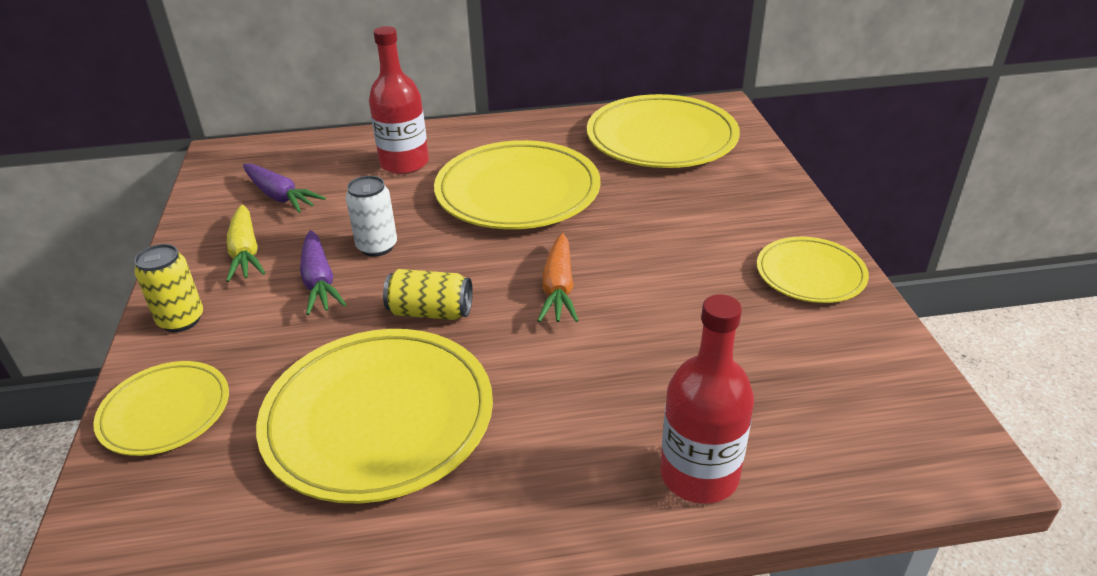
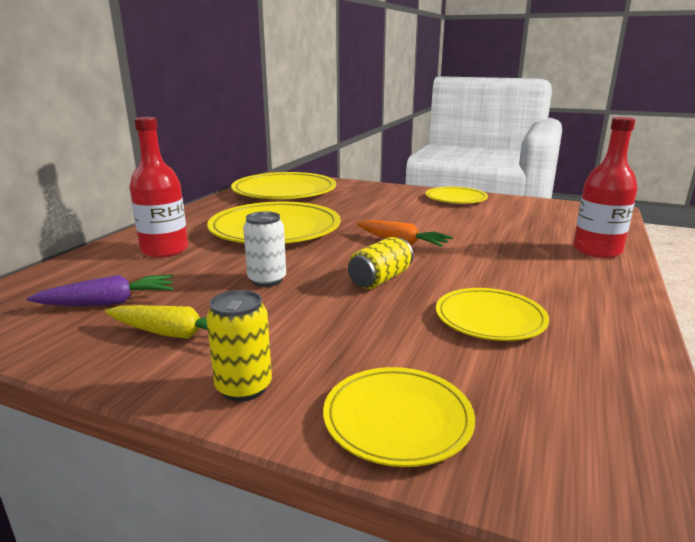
camera: 60 degrees left, 15 degrees down
(319, 282) = (281, 309): purple carrot -> none
(379, 418) = (490, 319): yellow plate -> yellow plate, size x0.56

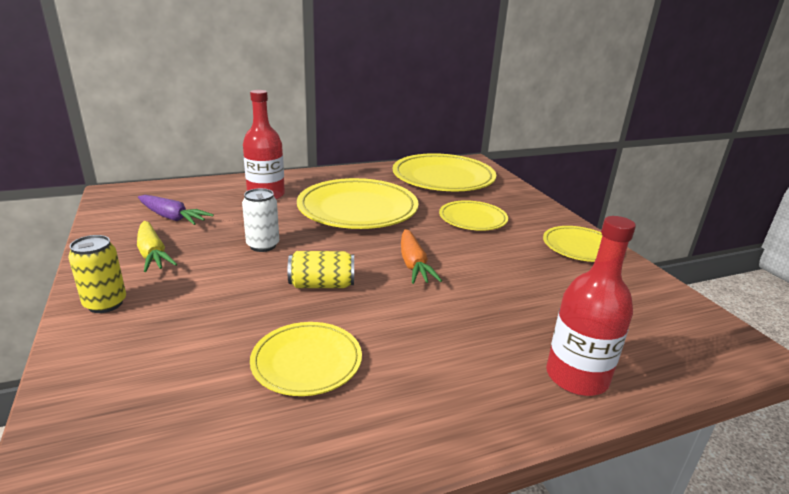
camera: 45 degrees right, 5 degrees up
(397, 419) = (105, 375): yellow plate -> yellow plate (472, 219)

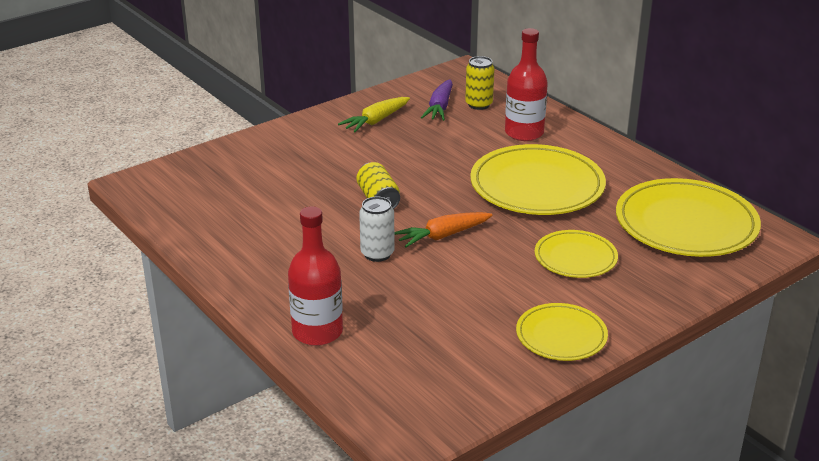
camera: 75 degrees right, 5 degrees up
(105, 304) = (304, 129): yellow can -> yellow can (479, 104)
(263, 245) = (422, 159): white can -> white can (377, 254)
(307, 362) = (280, 215): yellow plate -> none

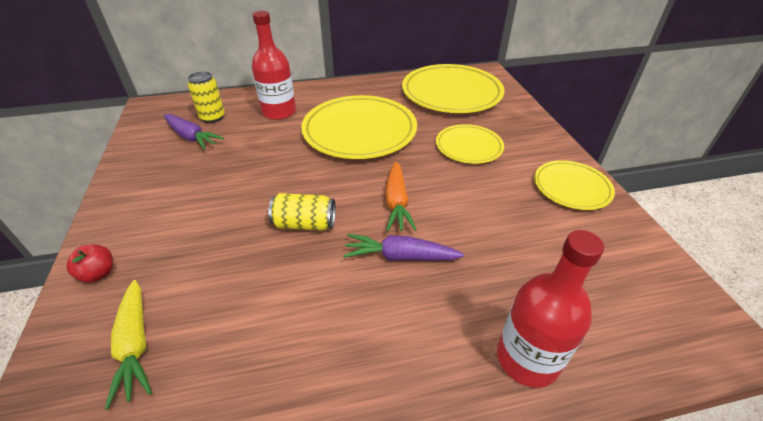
camera: 65 degrees left, 10 degrees up
(269, 140) = (98, 274): none -> red apple
(376, 121) = (165, 180): yellow carrot -> yellow carrot (135, 345)
(377, 254) = (400, 256): white can -> purple carrot

